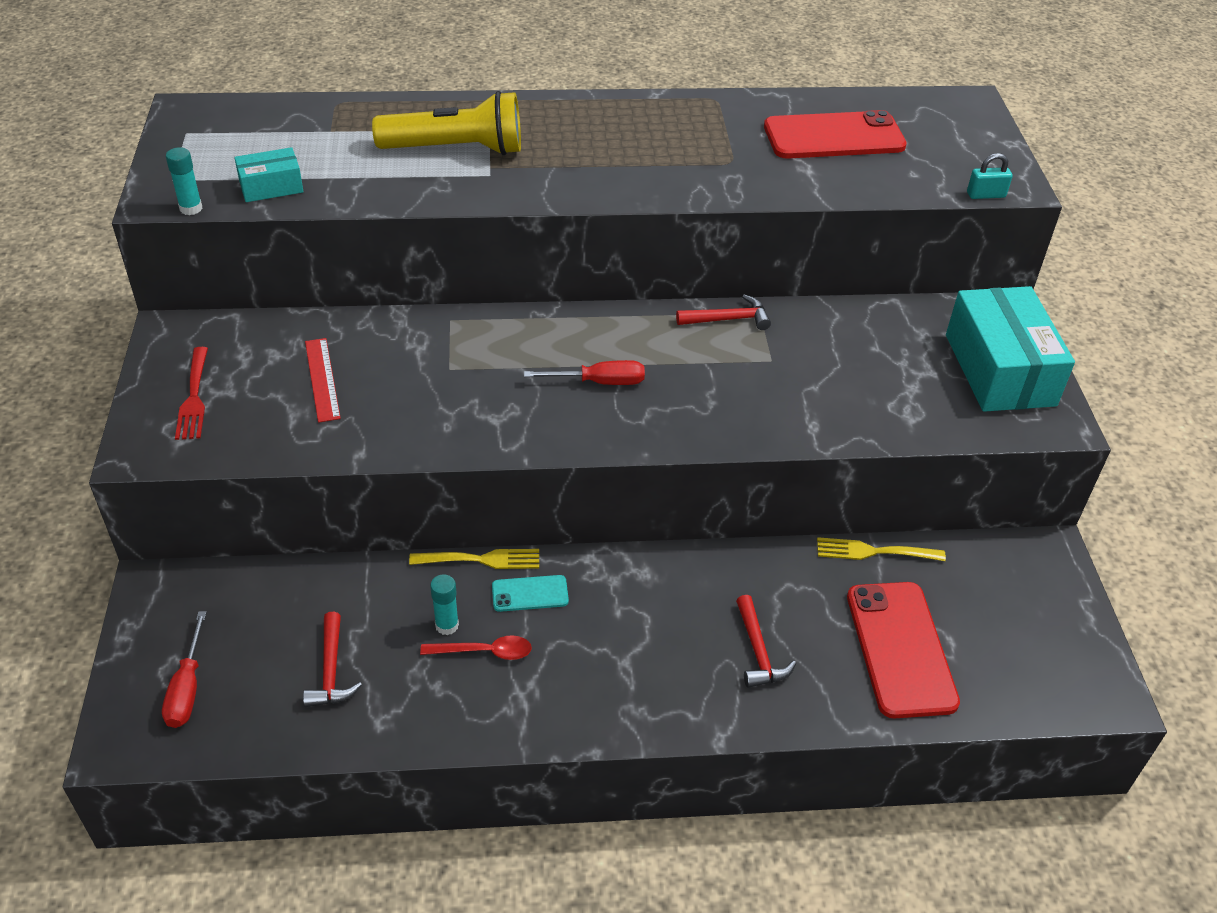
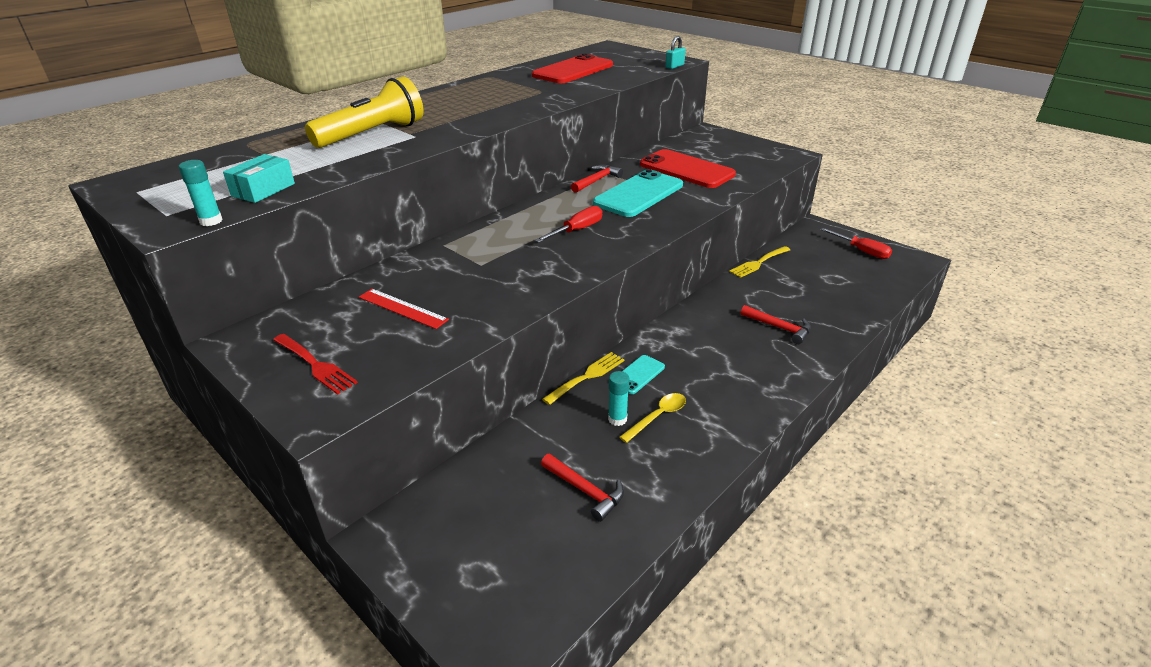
camera: 40 degrees left, 10 degrees down
(187, 688) = (501, 576): red screwdriver -> red screwdriver (861, 251)
(484, 652) = (657, 417): red spoon -> yellow spoon
(744, 370) = (639, 194): none -> turquoise phone
(900, 649) = (828, 290): red phone -> red phone (686, 169)
(999, 370) = (739, 148): turquoise box -> none

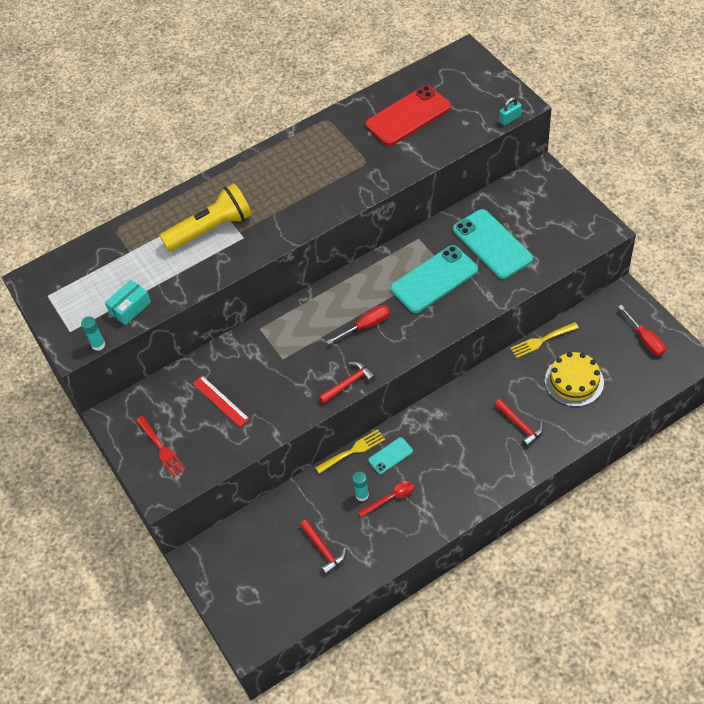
camera: 20 degrees right, 20 degrees up
(596, 181) = (405, 251): red hammer -> red hammer (348, 383)
(657, 417) = (390, 498): yellow spoon -> red spoon
(686, 169) = (492, 244): red phone -> turquoise phone
(813, 287) = (574, 381): none -> yellow cake

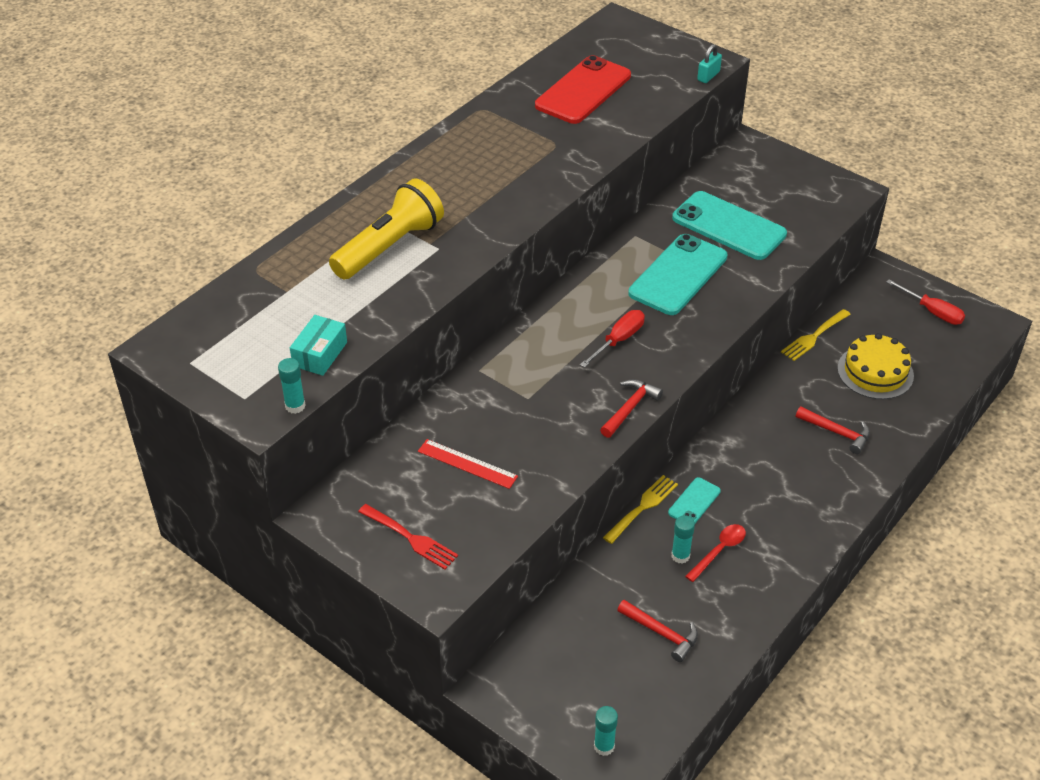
camera: 25 degrees left, 10 degrees down
(250, 620) = (604, 746): none -> turquoise glue stick

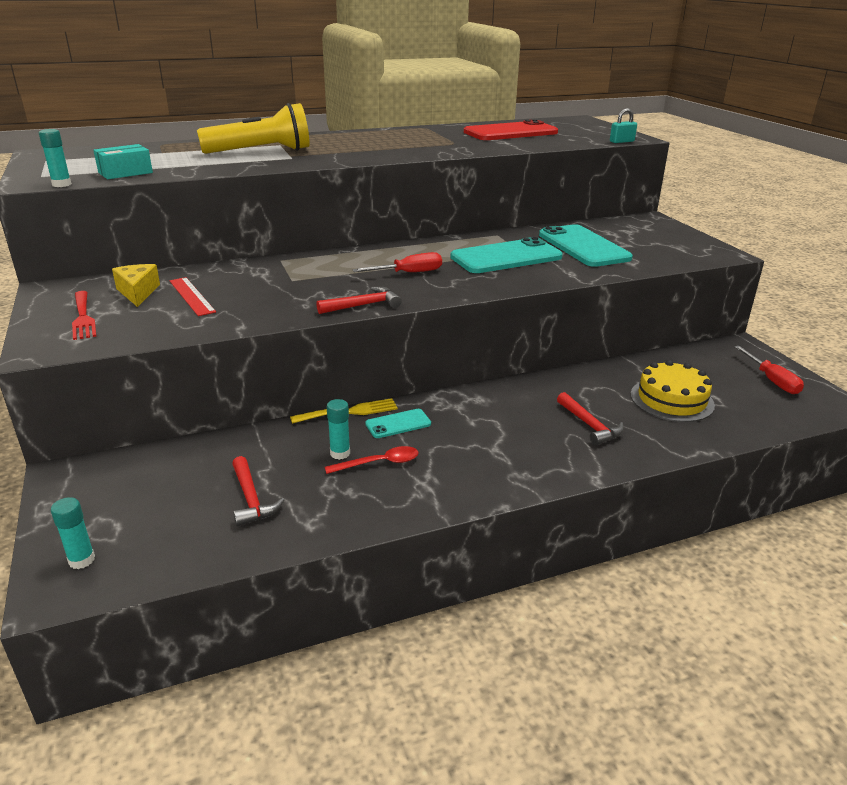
camera: 30 degrees right, 15 degrees down
(411, 481) = (138, 292): none -> yellow cheese
(814, 336) = (630, 362): yellow fork -> none

